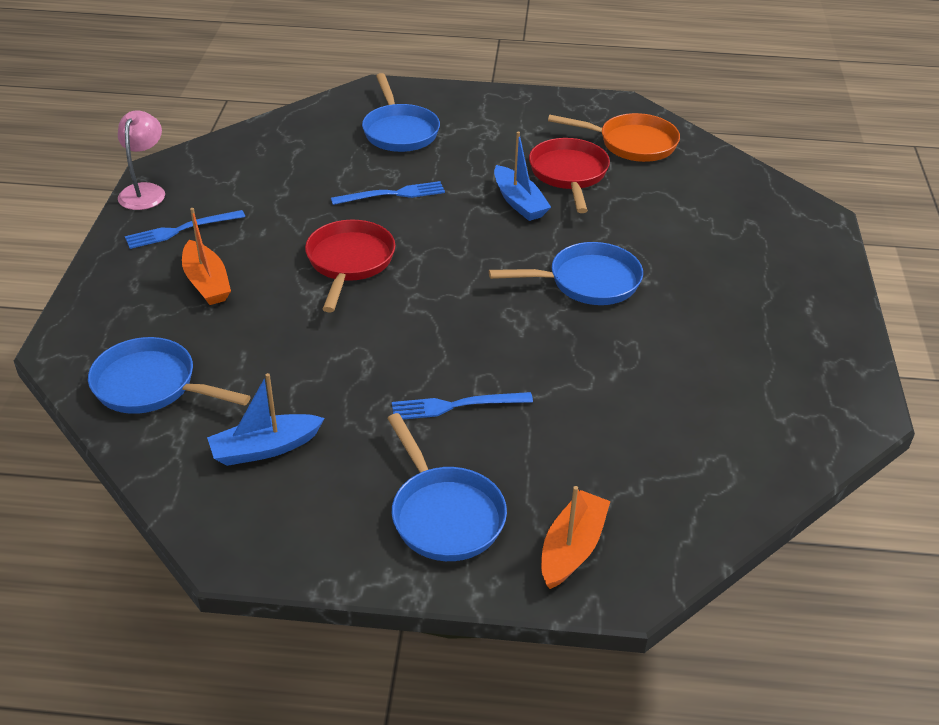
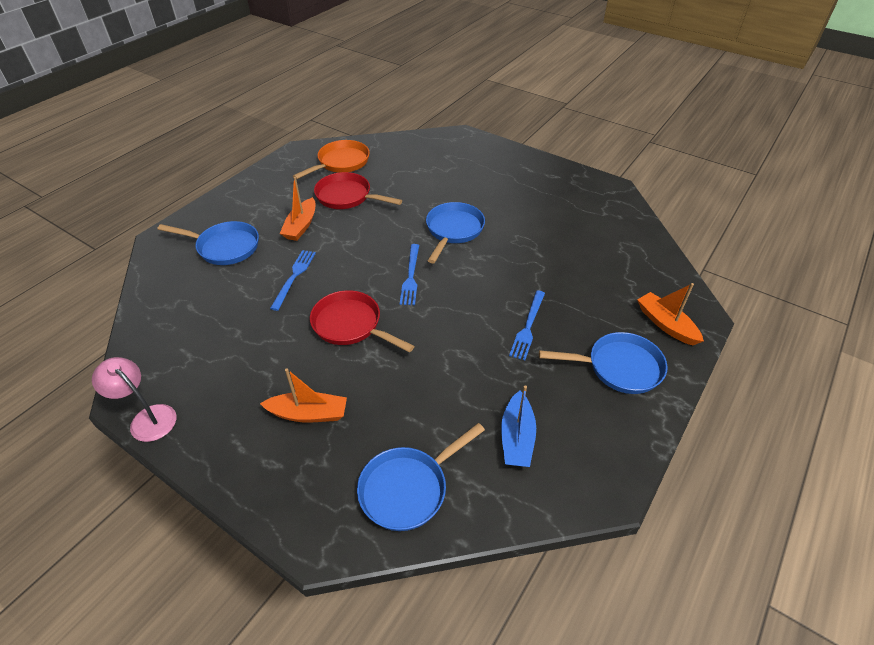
camera: 60 degrees left, 5 degrees up
(181, 230) = (226, 409): blue fork -> blue fork (410, 276)
(481, 164) = (301, 226): none -> orange boat
(519, 202) = (356, 226): blue boat -> none

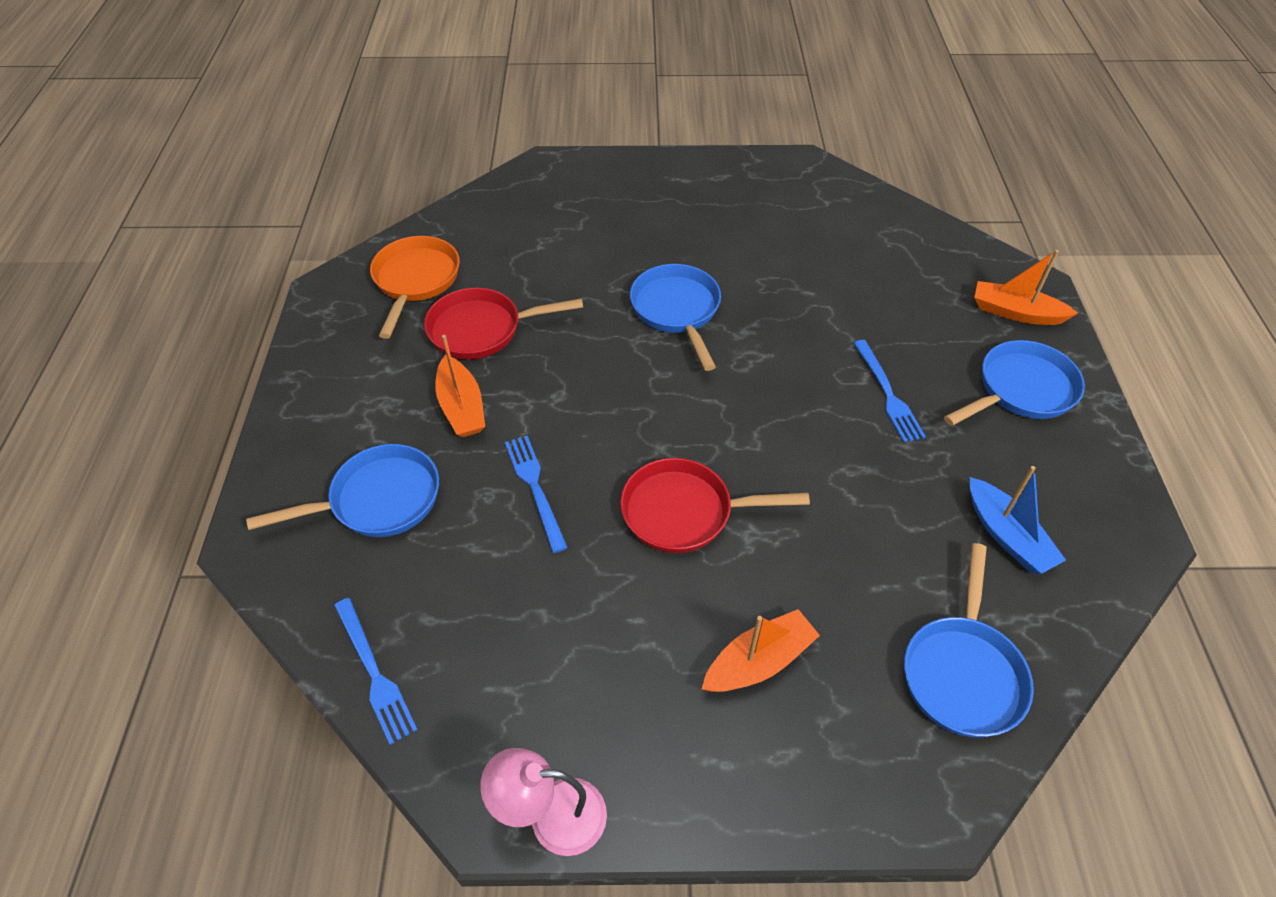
camera: 35 degrees left, 5 degrees up
(410, 276) = (689, 402): blue fork -> blue fork (374, 673)

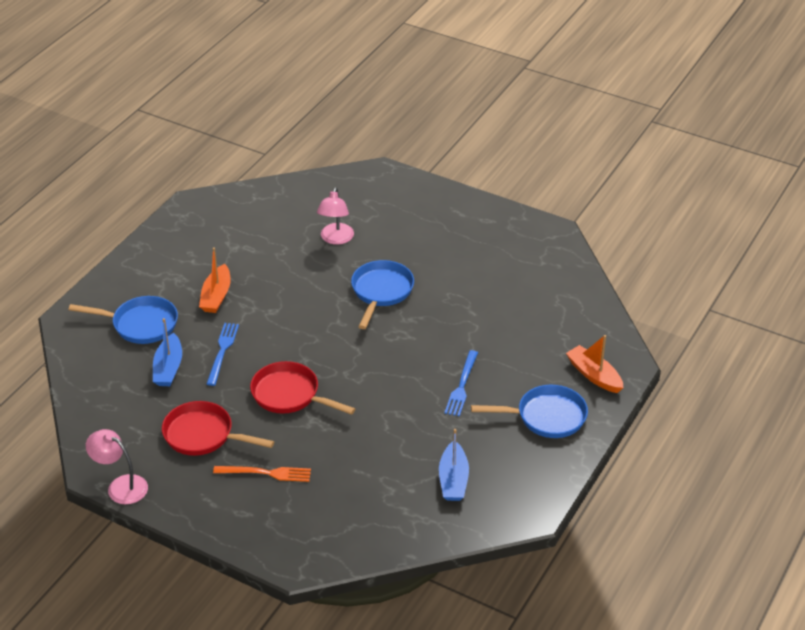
camera: 30 degrees right, 10 degrees down
(374, 673) = (85, 398): blue fork -> none
(415, 281) = (244, 217): orange pan -> none
(474, 553) = (168, 368): none -> blue boat
(482, 329) = (260, 259): red pan -> red pan (203, 435)
(561, 265) = (336, 239): none -> pink lamp
(758, 661) = (266, 473): orange boat -> orange fork
(962, 672) = (363, 523): blue pan -> none

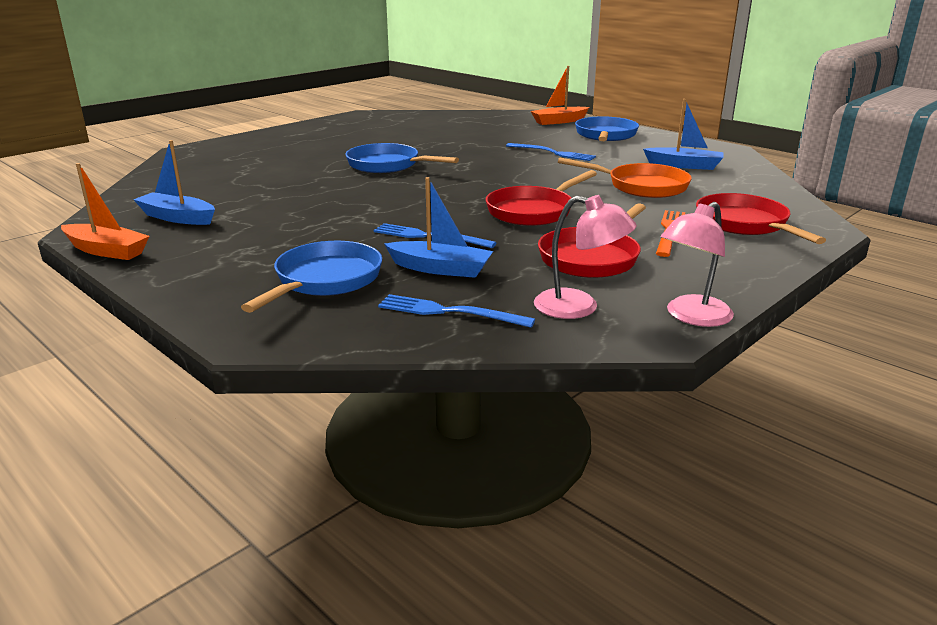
camera: 75 degrees left, 15 degrees down
(108, 384) = (449, 312): none -> blue fork
(216, 296) = (312, 232): orange boat -> orange boat (107, 251)
(226, 229) = (177, 218): none -> blue boat
(293, 517) = (745, 224): none -> red pan
(336, 239) = (275, 173): pink lamp -> pink lamp (579, 307)
(374, 452) = (641, 186): none -> orange pan

